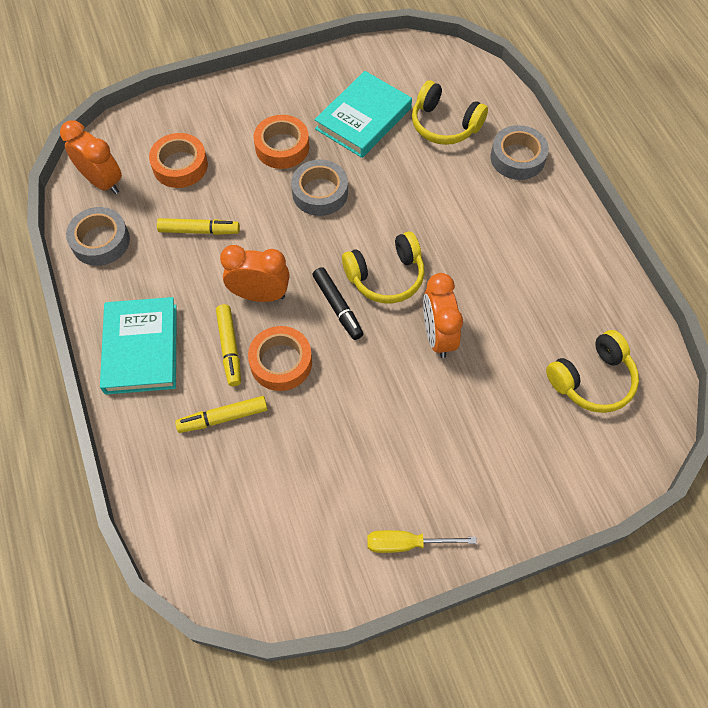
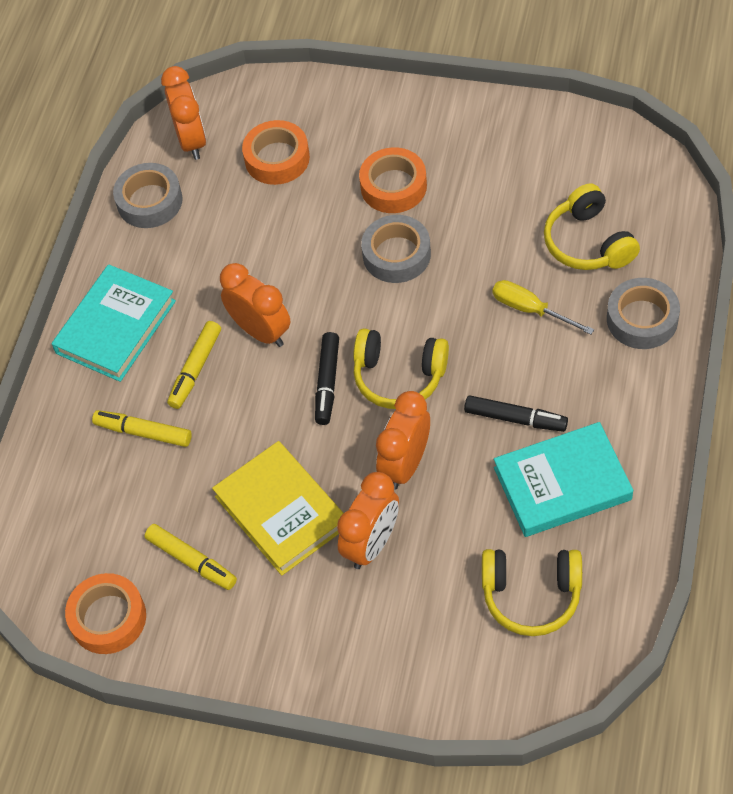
camera: 40 degrees right, 5 degrees down
(199, 231) = (248, 236): yellow marker -> yellow marker (192, 561)
(281, 362) = (233, 408): orange tape -> orange tape (108, 618)
(363, 118) = (503, 194): turquoise book -> turquoise book (562, 484)
(374, 419) = (281, 511): none -> yellow book
(406, 543) = (225, 643): yellow screwdriver -> yellow screwdriver (530, 309)
(457, 406) = (371, 544): none -> orange clock
(487, 264) = (515, 419): none -> black marker

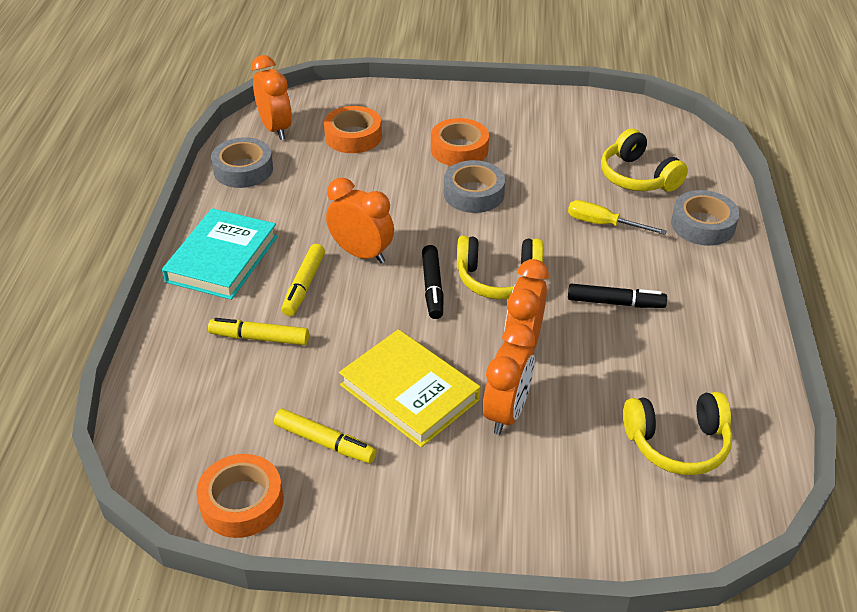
camera: 15 degrees left, 15 degrees down
(562, 484) = (675, 349): turquoise book -> none

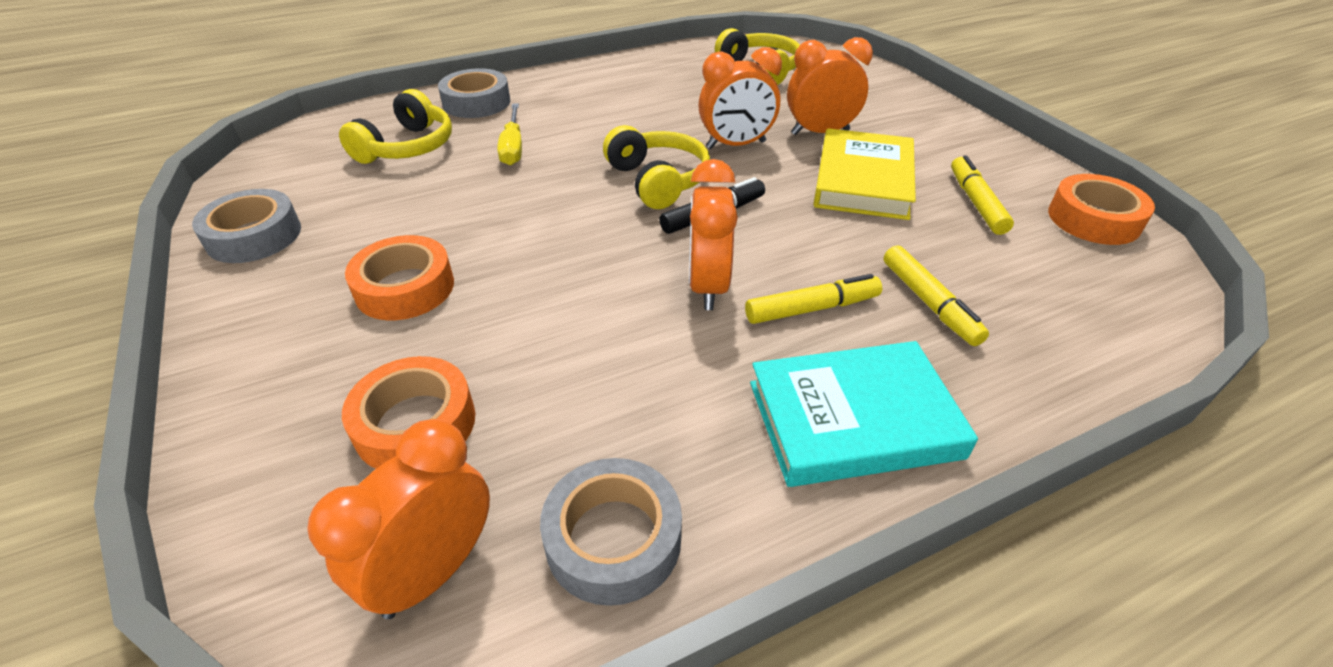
camera: 120 degrees left, 0 degrees up
(473, 193) = (511, 242): grey tape -> grey tape (254, 236)
(615, 303) = (632, 118): black marker -> none

